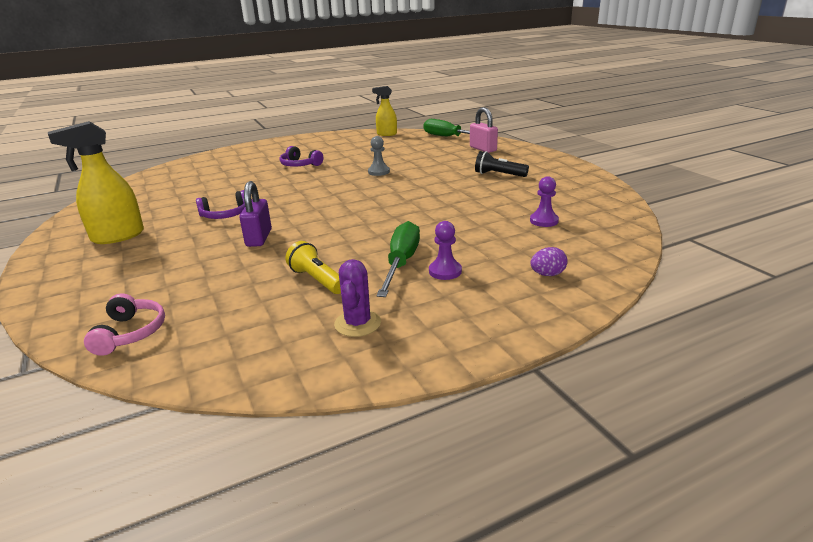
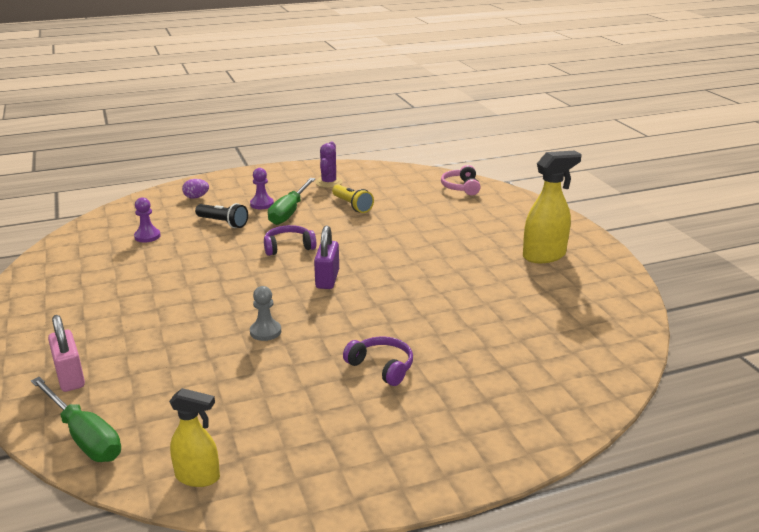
camera: 175 degrees left, 0 degrees up
(225, 215) = (451, 273): purple headphones -> purple headphones (288, 247)
(259, 238) = (405, 242): purple padlock -> purple padlock (327, 279)
(498, 175) = (117, 306): black flashlight -> black flashlight (223, 223)

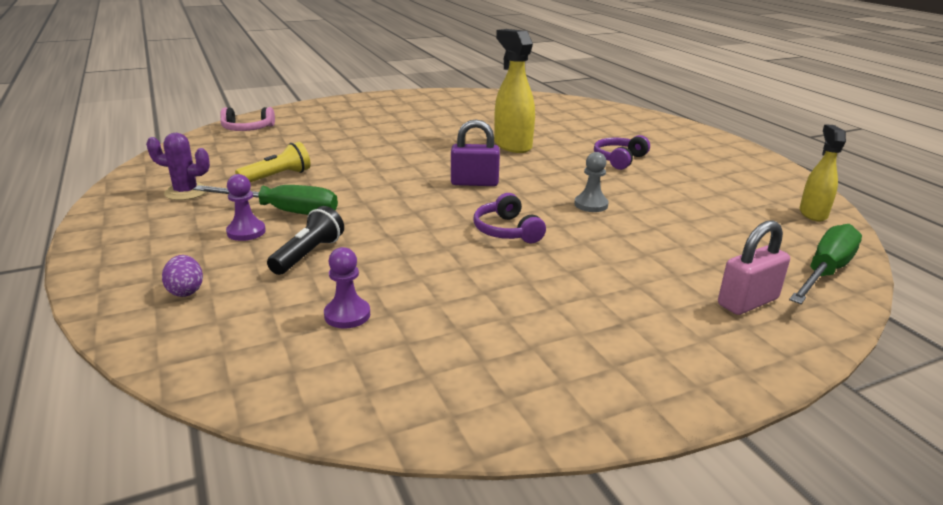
camera: 95 degrees left, 0 degrees up
(288, 247) = (395, 205): purple headphones -> purple headphones (506, 231)
(544, 256) = (417, 109): yellow spray bottle -> yellow spray bottle (512, 145)

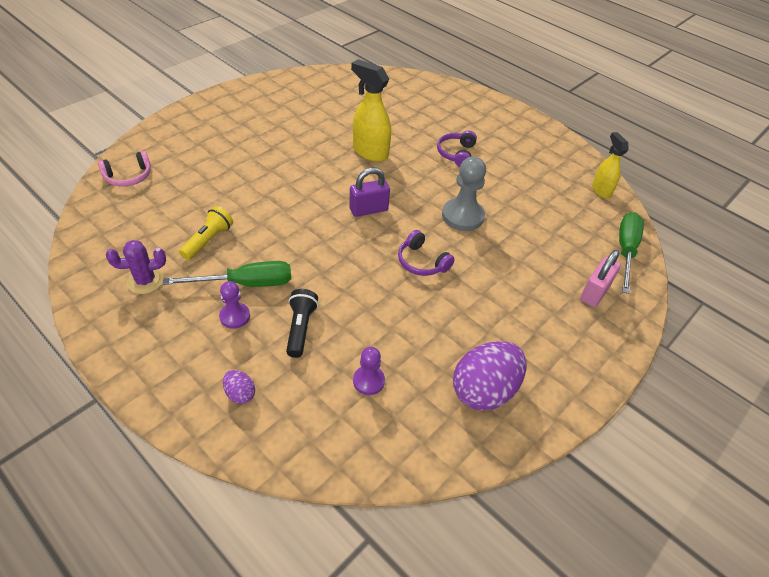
camera: 25 degrees left, 20 degrees up
(500, 361) = (484, 390): none -> purple egg
(591, 205) = (462, 216): grey pawn -> grey pawn, size x1.70

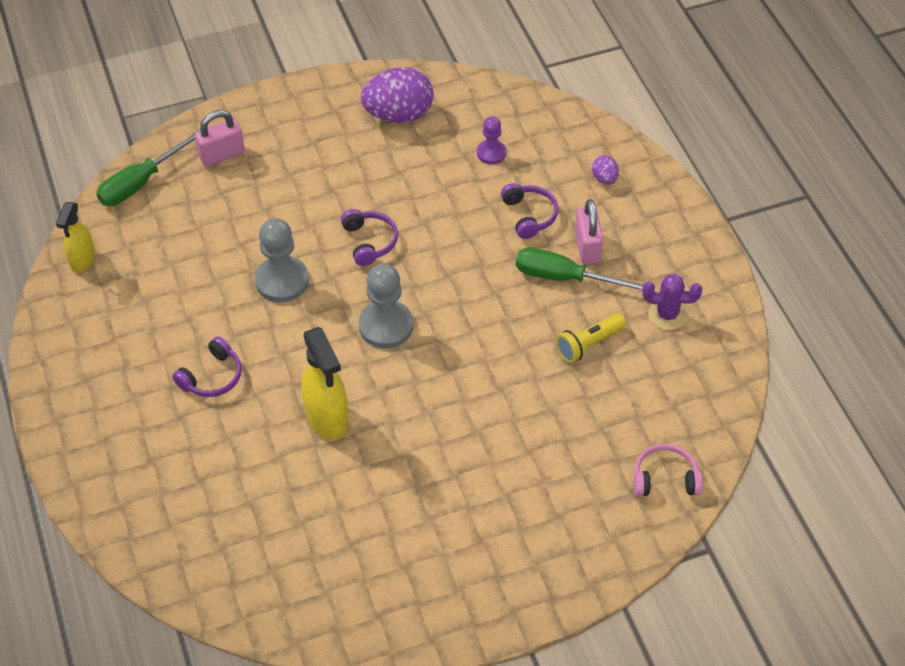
camera: 150 degrees left, 5 degrees up
(235, 316) = (587, 247): purple pawn -> pink padlock
(300, 328) = (529, 215): black flashlight -> purple headphones
(368, 209) = (386, 326): purple padlock -> grey pawn

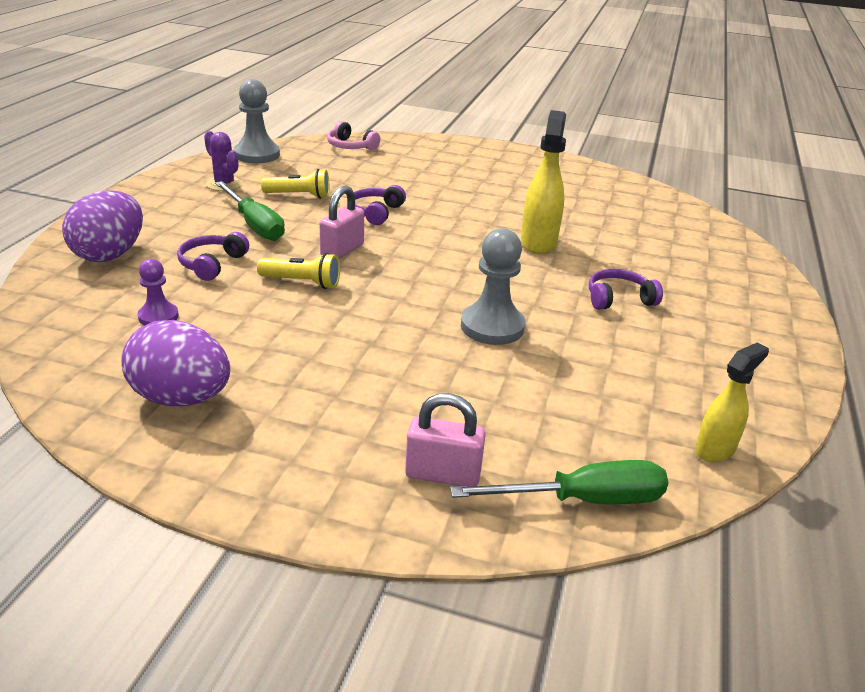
camera: 145 degrees left, 20 degrees down
(369, 242) = (374, 313): purple headphones -> purple headphones (375, 212)
(386, 326) = (432, 262): grey pawn -> grey pawn (257, 155)
(449, 239) = (302, 282): none -> yellow flashlight
(587, 247) = (207, 230): pink padlock -> pink padlock (342, 250)
(604, 179) = (110, 254): purple egg -> purple egg, size x2.19

